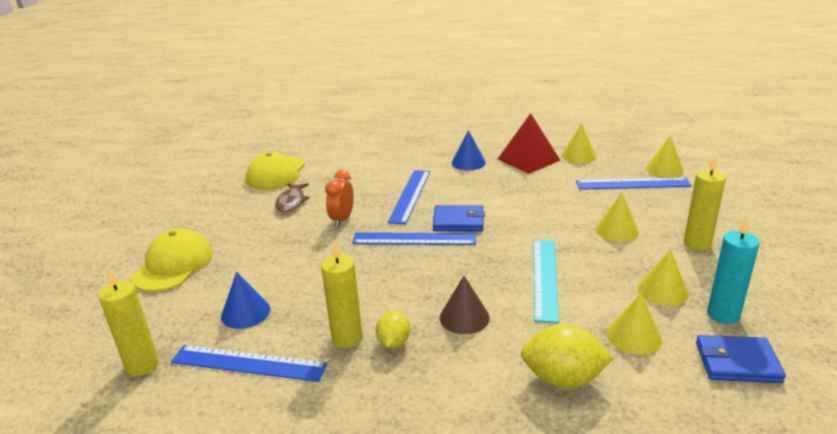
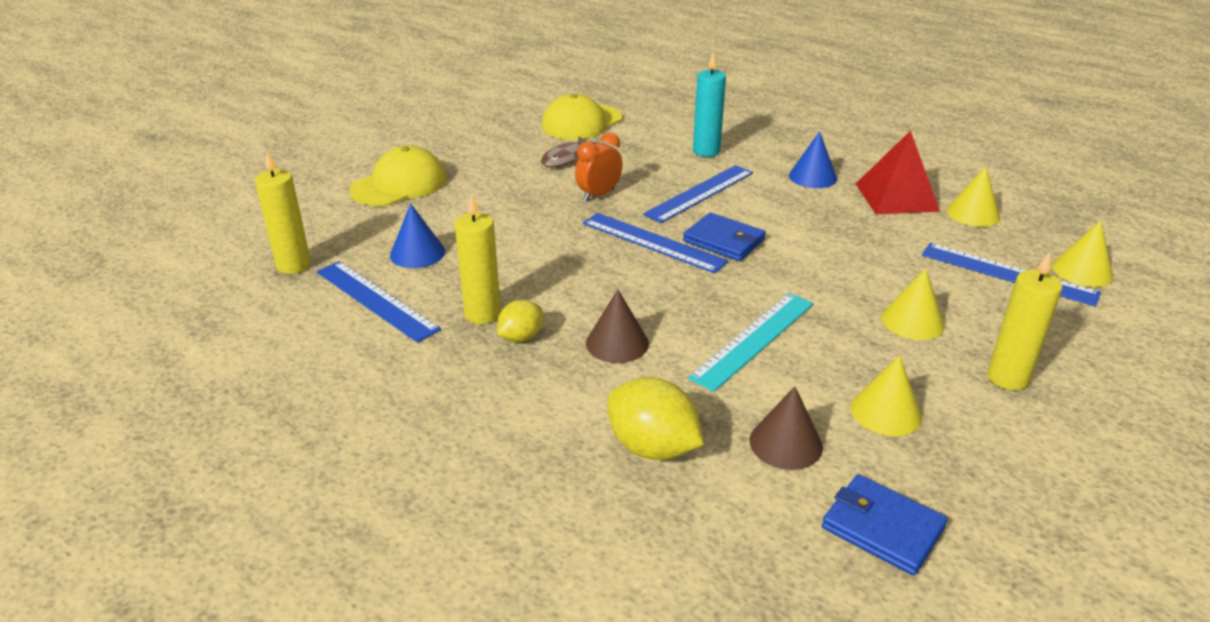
camera: 30 degrees right, 5 degrees up
(634, 336) = (785, 443): yellow cone -> brown cone
(723, 315) = (933, 471): turquoise candle -> turquoise candle (706, 151)

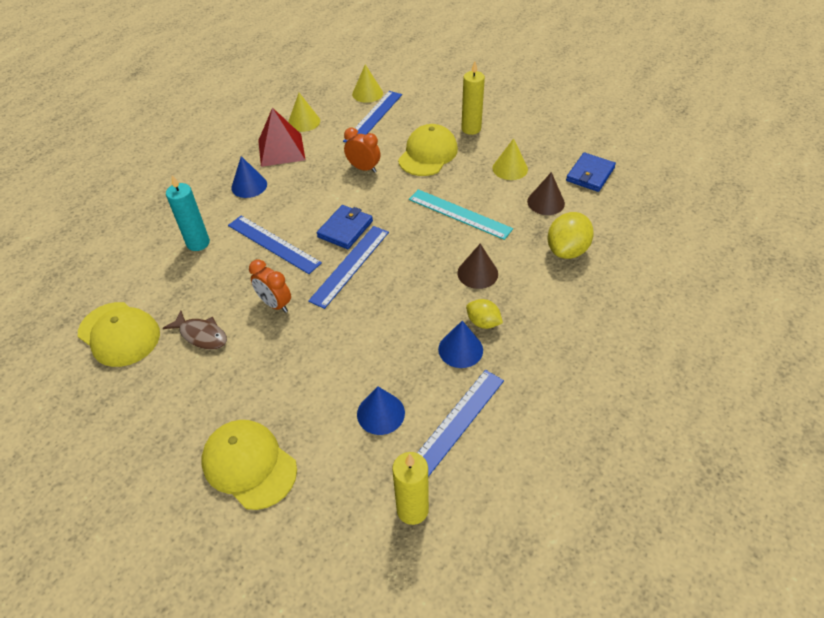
camera: 95 degrees left, 15 degrees up
(482, 314) = (460, 349): yellow candle -> blue cone
(862, 259) = (363, 168): none -> orange clock
(912, 321) = (428, 154): yellow cone -> yellow cap

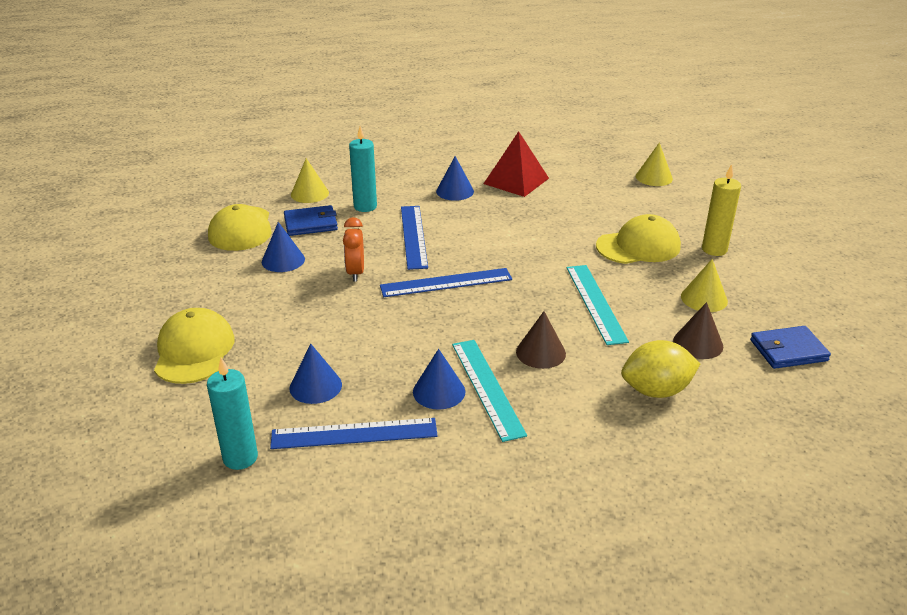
camera: 45 degrees right, 15 degrees down
(201, 335) = (283, 260): brown fish -> blue cone
(304, 122) = (565, 171): yellow cone -> yellow cone (309, 193)
(345, 229) = (481, 258): blue wallet -> blue wallet (310, 223)
(363, 168) = (563, 226): orange clock -> none
(373, 117) = (631, 196): blue ruler -> none
(412, 509) = (240, 458): yellow candle -> turquoise candle
(483, 322) = (487, 387): yellow lemon -> turquoise ruler

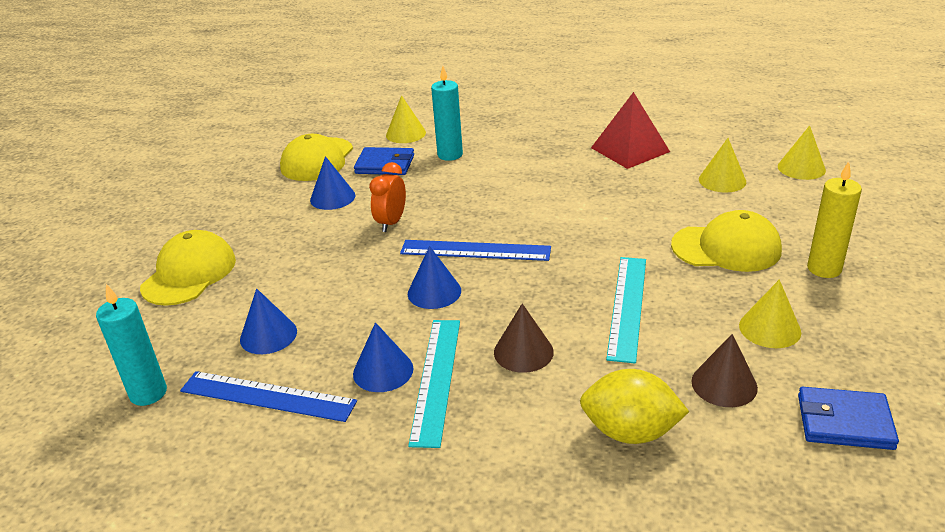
camera: 25 degrees right, 0 degrees up
(413, 236) = (476, 194): blue ruler -> none
(455, 191) = (554, 152): blue cone -> blue cone (434, 292)
(603, 195) = (722, 180): none -> yellow cone

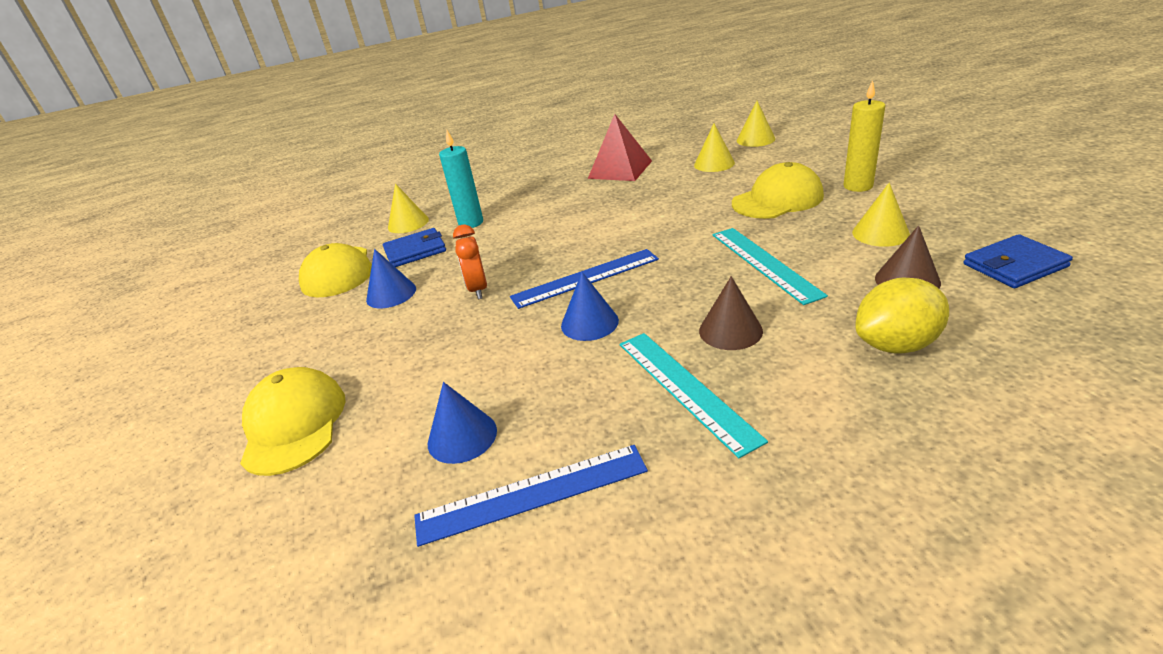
camera: 30 degrees left, 0 degrees up
(148, 393) = (375, 572): turquoise candle -> none
(383, 371) = (625, 407): blue cone -> none

